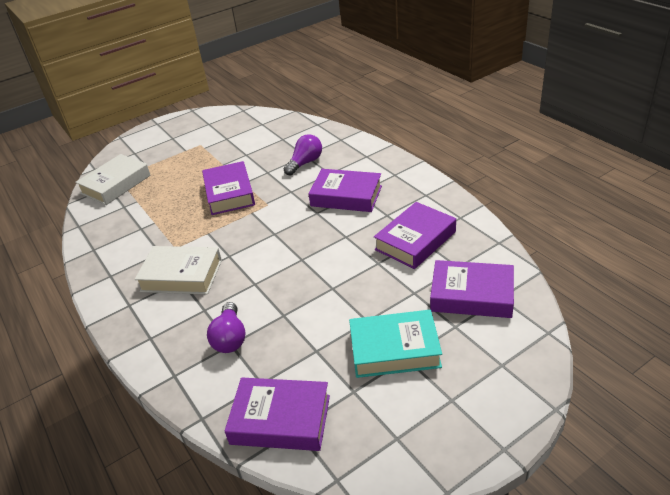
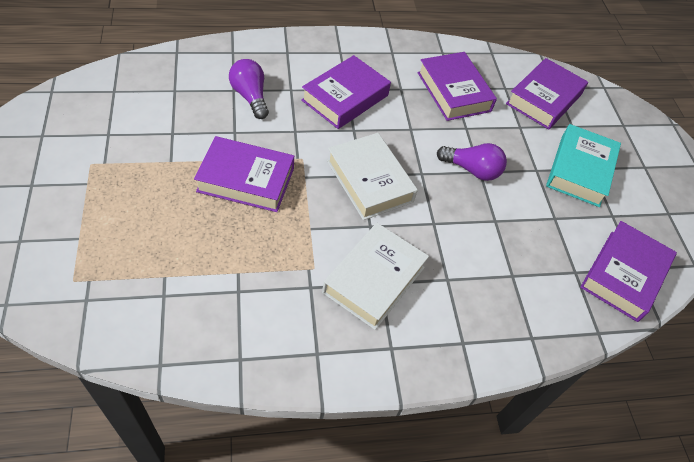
camera: 75 degrees left, 15 degrees up
(116, 184) = (90, 288): white book -> white book (369, 181)
(230, 338) = (504, 273): purple light bulb -> purple light bulb (472, 170)

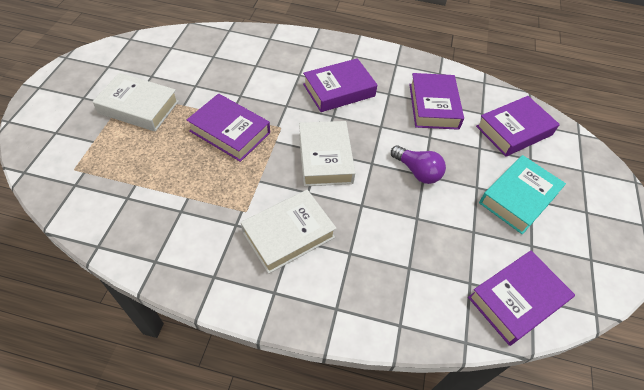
camera: 25 degrees right, 0 degrees up
(114, 178) = (139, 107): none -> white book
(250, 96) = (265, 73): purple light bulb -> none

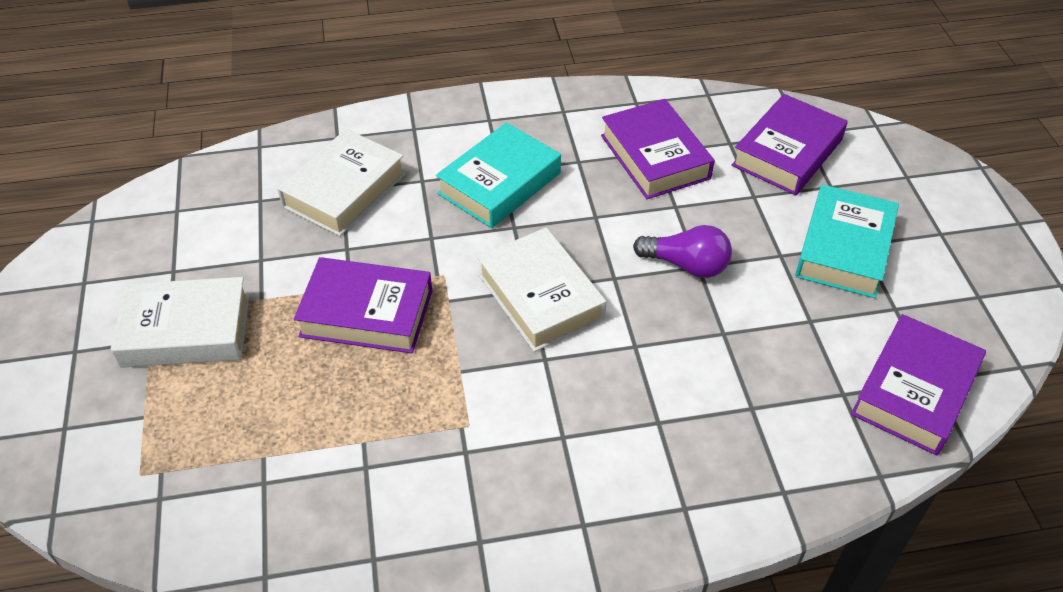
camera: 20 degrees left, 5 degrees down
(288, 234) = (554, 433): white book -> white book (344, 190)
(339, 90) = (499, 183): purple book -> turquoise book

